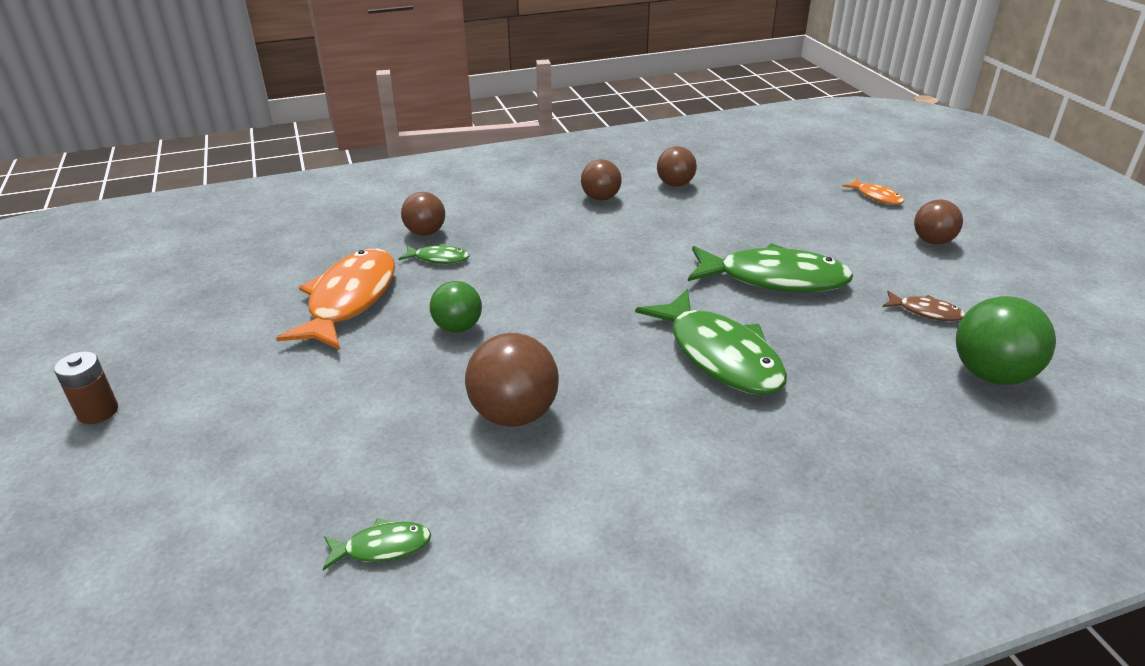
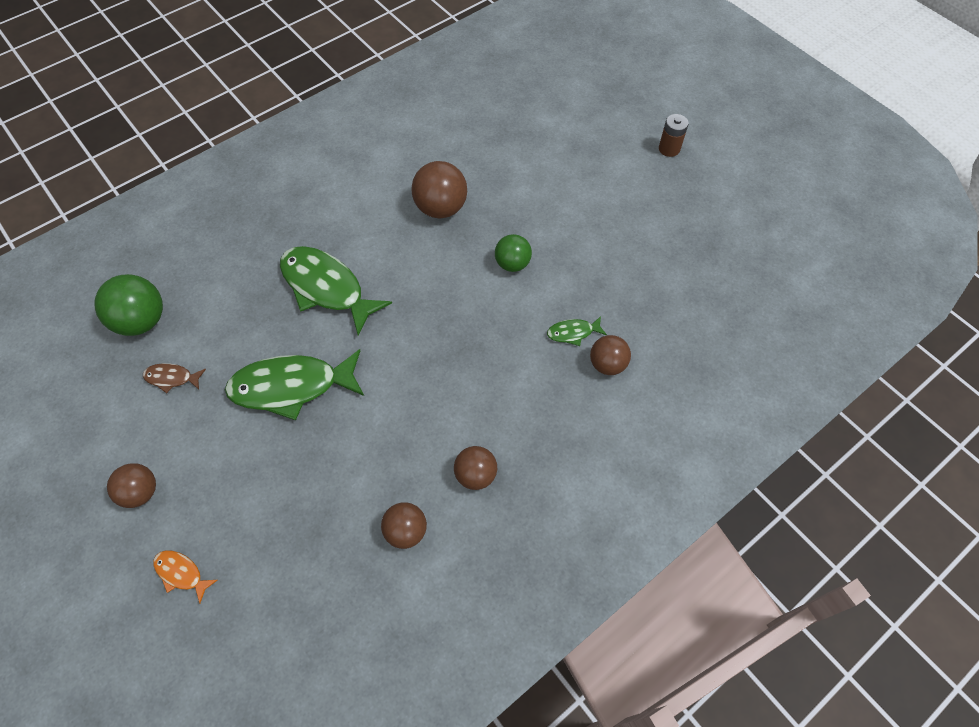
camera: 160 degrees right, 25 degrees up
(349, 300) = (605, 268): orange fish -> none
(382, 547) = (466, 126): green fish -> none

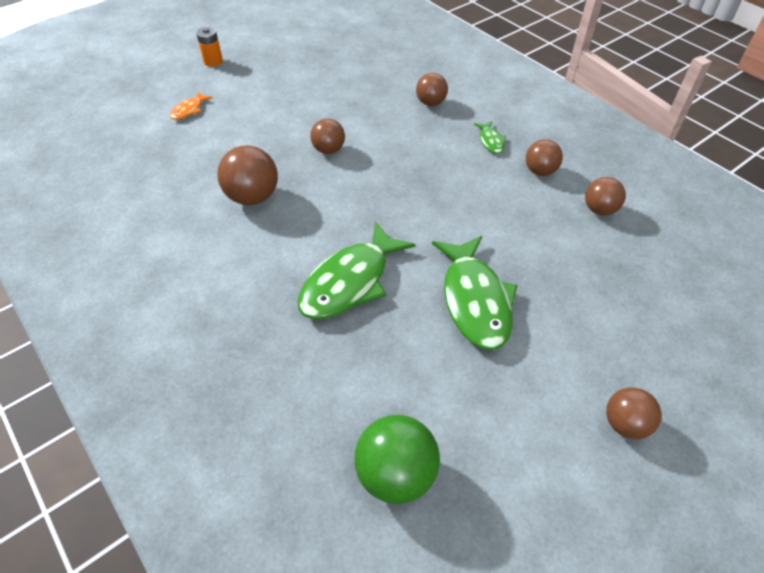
camera: 90 degrees left, 10 degrees down
(171, 378) = (478, 419): brown fish -> none
(181, 573) = (694, 368): orange fish -> orange fish (189, 110)
(512, 264) = (328, 150): green ball -> brown ball
(573, 333) = (402, 118): green fish -> green fish (491, 141)
(669, 149) = (213, 61): brown battery -> orange battery

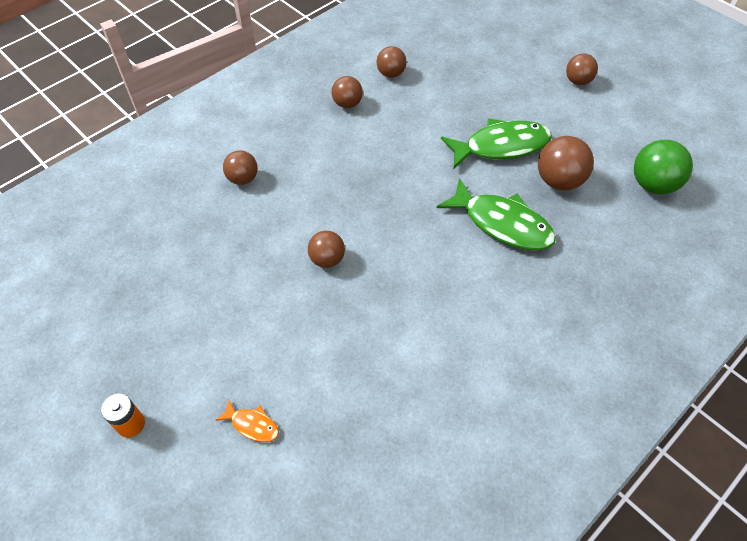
camera: 95 degrees left, 5 degrees up
(253, 197) = (409, 316): brown ball -> brown ball (559, 181)
(491, 141) = (307, 134): green fish -> none

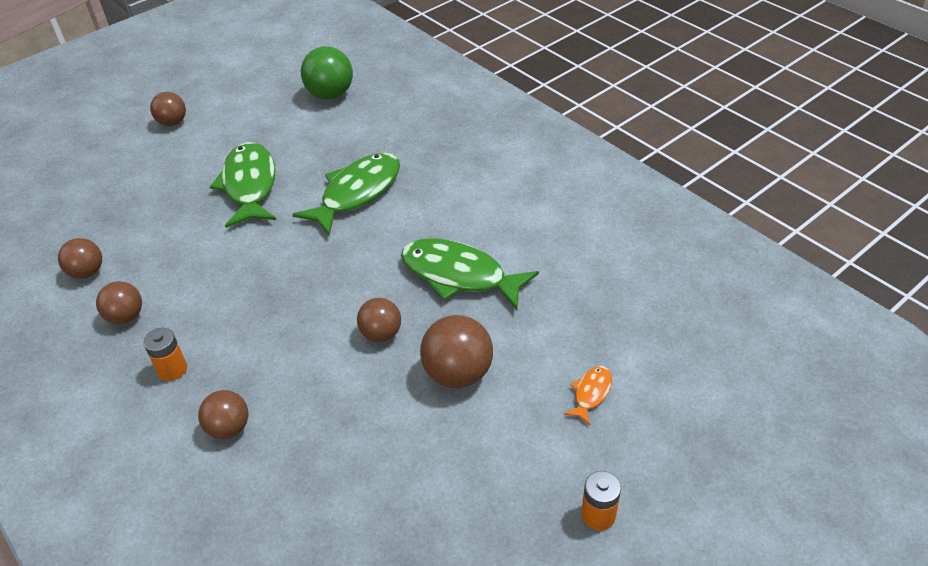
camera: 85 degrees left, 10 degrees down
(297, 139) = (172, 369): none -> orange battery
(397, 313) = (459, 275): none -> green fish
(559, 181) = (310, 150): brown ball -> brown ball (458, 373)

